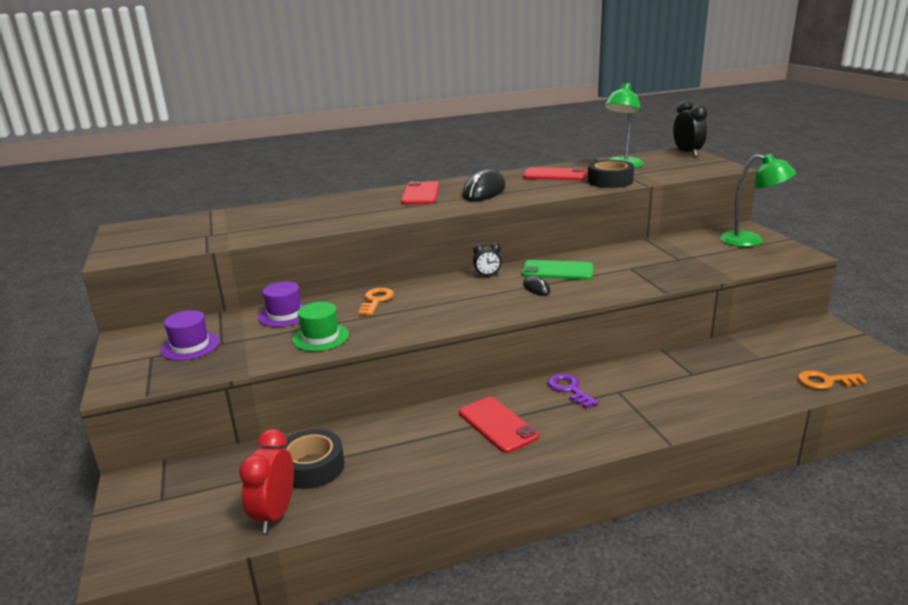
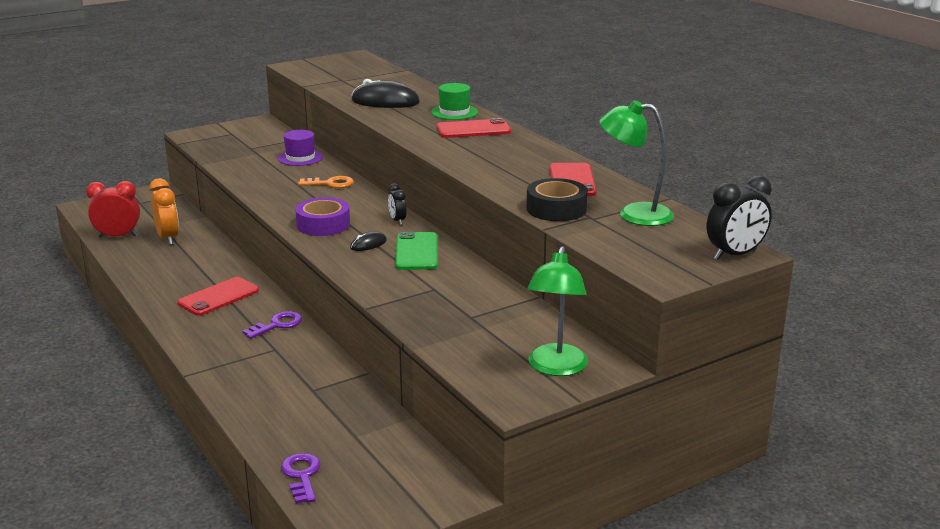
camera: 75 degrees right, 0 degrees up
(190, 346) = (246, 140): purple hat -> none
(312, 467) = (168, 238): black tape -> orange clock
(320, 337) = (259, 175): green hat -> green hat (454, 112)
(482, 306) = (323, 225): none -> purple tape
(484, 191) = (491, 153): black mouse -> black mouse (385, 101)
(826, 381) = (301, 475): orange key -> purple key

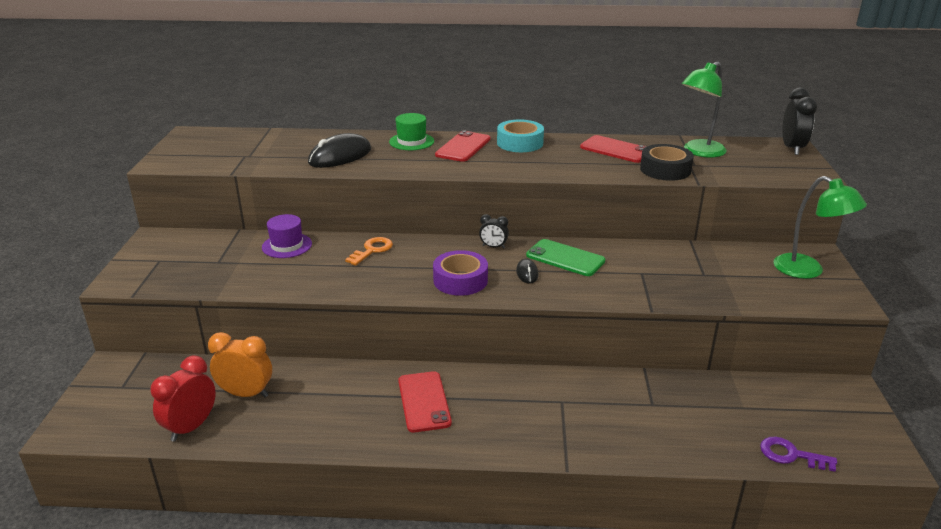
camera: 55 degrees left, 5 degrees up
(277, 325) = (517, 385): purple key -> none
(519, 144) = (520, 143): none -> turquoise tape

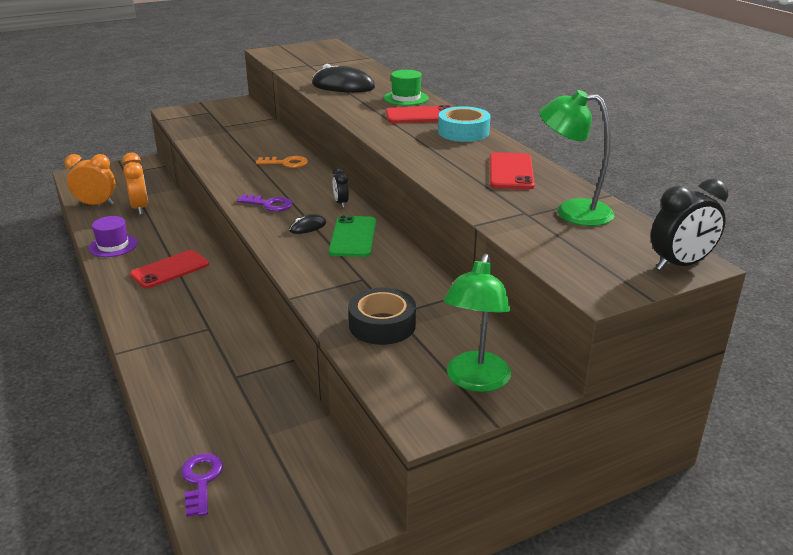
camera: 60 degrees right, 0 degrees up
(191, 427) = (96, 204): red clock -> orange clock
(287, 245) = (265, 137): purple hat -> purple hat (113, 245)
(460, 280) = (269, 204): purple tape -> purple key
(665, 170) = (491, 202): black tape -> black tape (382, 325)

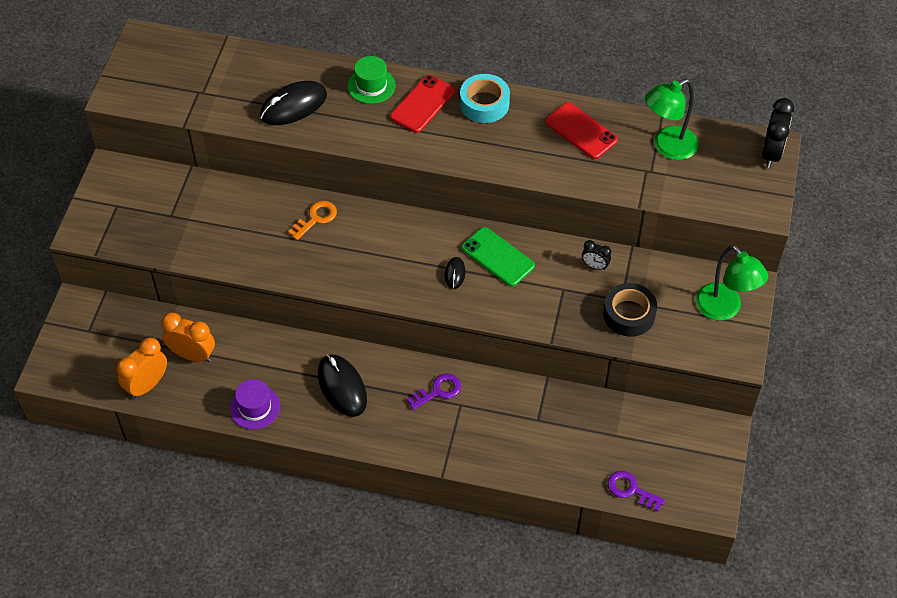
camera: 50 degrees left, 25 degrees up
(170, 269) = (342, 387): red phone -> black mouse
(269, 204) = (390, 275): purple key -> purple key (438, 391)
(341, 203) = (433, 229): black clock -> black clock (595, 266)

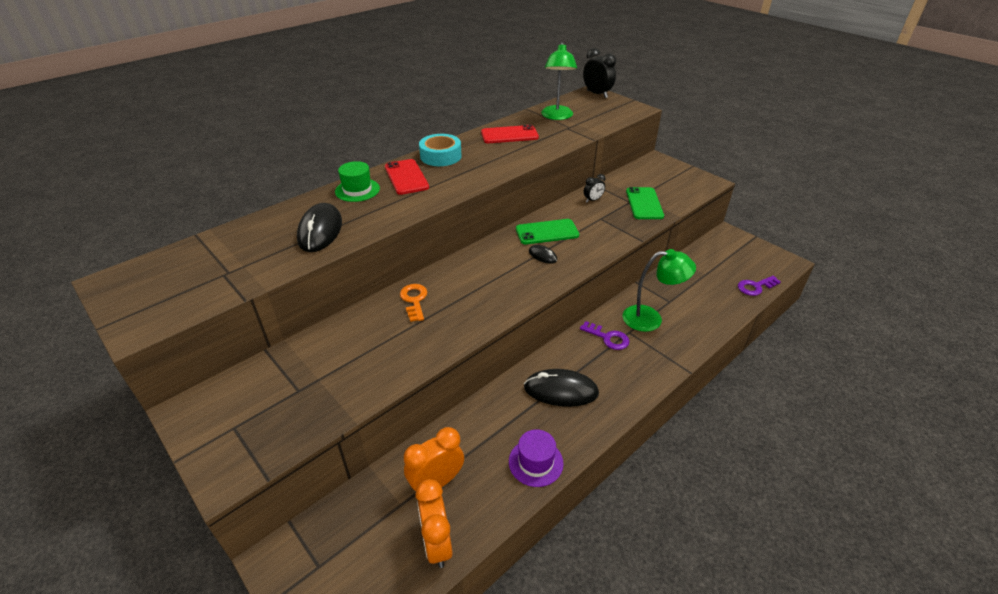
camera: 55 degrees left, 15 degrees down
(438, 391) = (608, 338): purple key -> purple key turned 120 degrees clockwise
(629, 314) = (644, 203): black tape -> green phone
(724, 309) = (668, 173): green lamp -> green lamp (650, 318)

